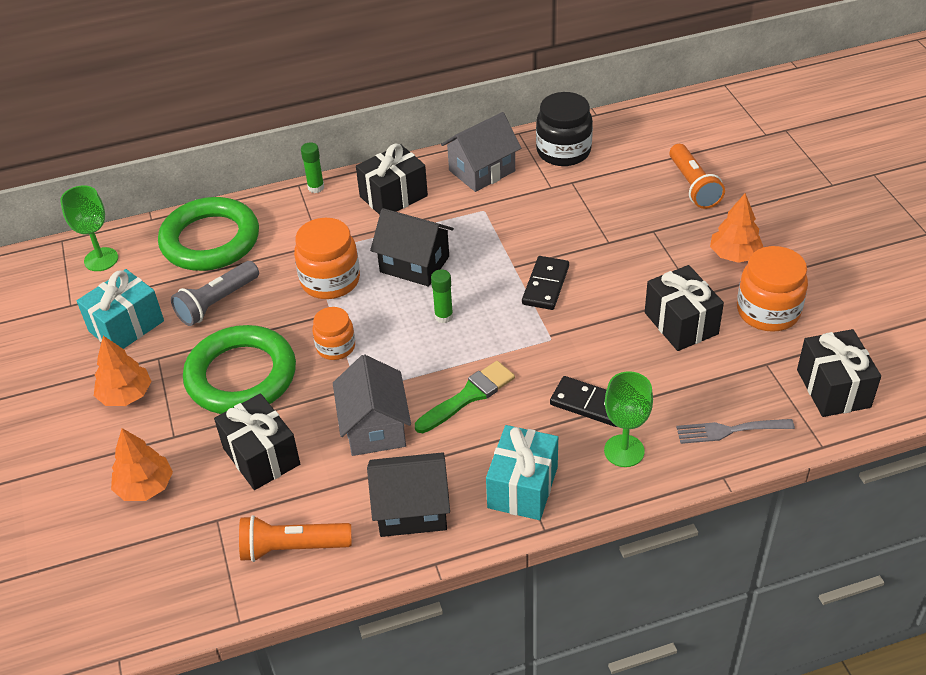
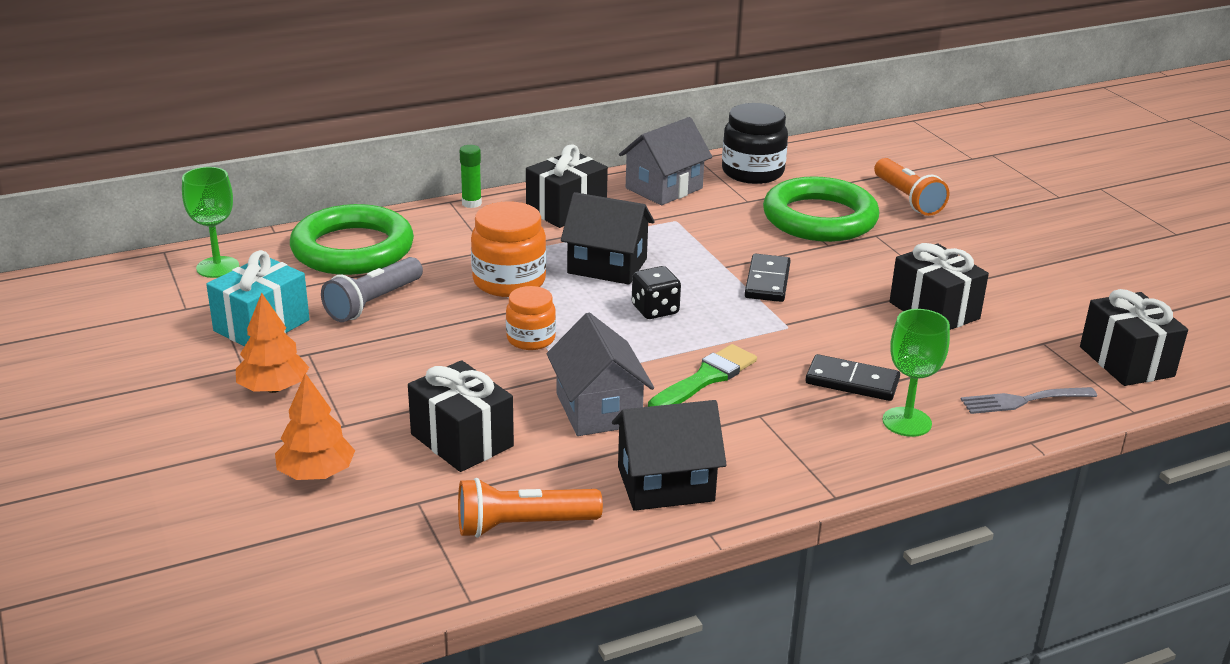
camera: 10 degrees left, 15 degrees down
(241, 376) = (419, 367): green ring -> green ring (819, 218)
(443, 316) = (655, 310): green glue stick -> black dice
(523, 487) = (796, 458): turquoise gift -> none
(734, 255) = (974, 253): orange tree -> none
(768, 311) = (1028, 299): orange jar -> none

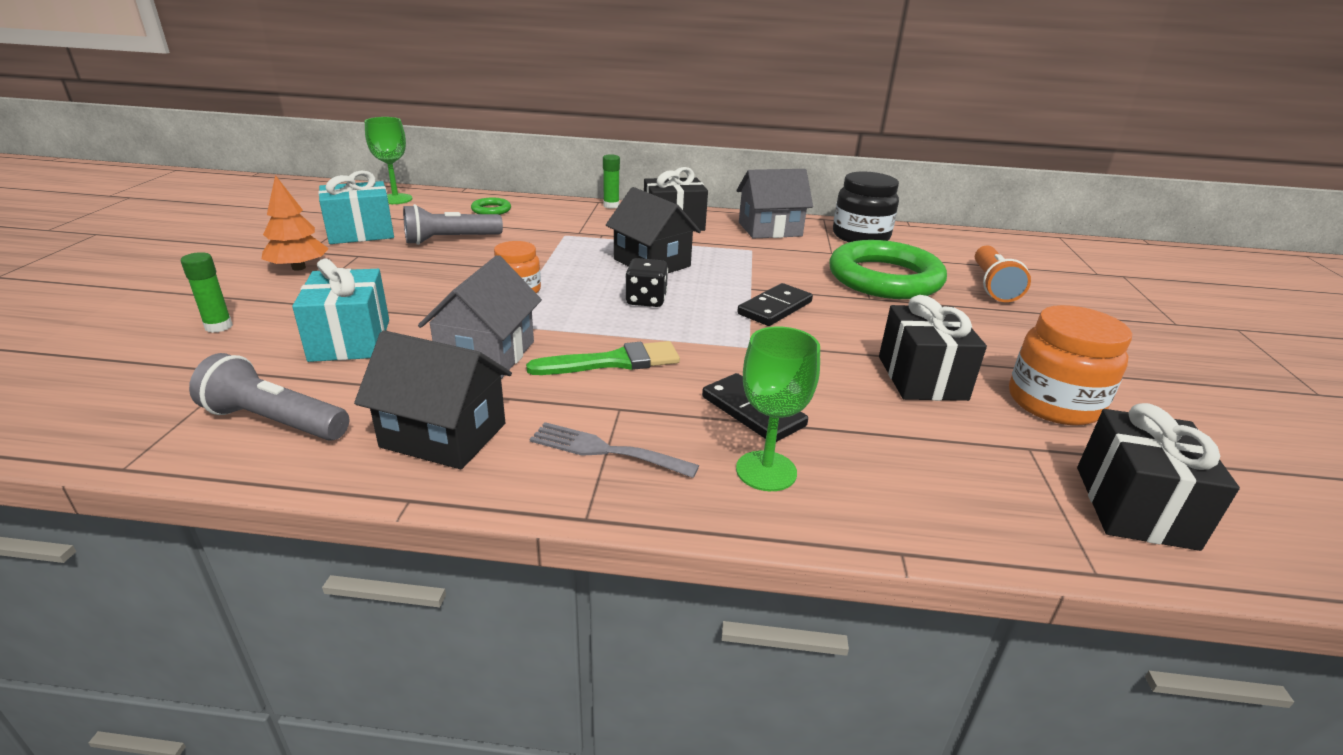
camera: 30 degrees right, 0 degrees up
(316, 473) = (218, 326): orange tree -> green glue stick
(352, 249) = (491, 210): green ring -> green ring, size x0.41
(462, 440) = (350, 340): black gift -> turquoise gift
(509, 281) = (563, 253): orange jar -> orange jar (1053, 403)
(523, 525) = (275, 421): orange flashlight -> grey flashlight
(1022, 401) = (938, 500): grey fork -> grey fork (605, 450)

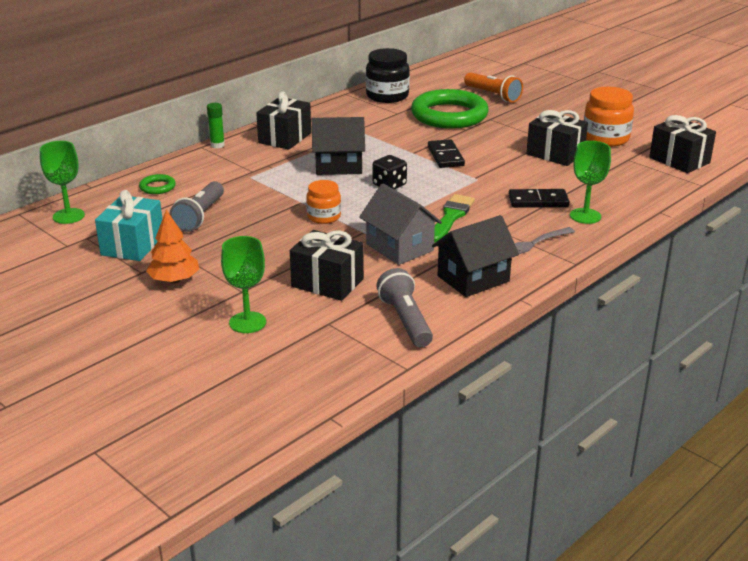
camera: 50 degrees left, 0 degrees up
(218, 326) = (247, 322): green glue stick -> green goblet
(275, 421) = (405, 320): grey flashlight -> grey flashlight turned 105 degrees clockwise
(350, 340) = (327, 283): turquoise gift -> black gift
(770, 229) = (338, 115): grey house -> none

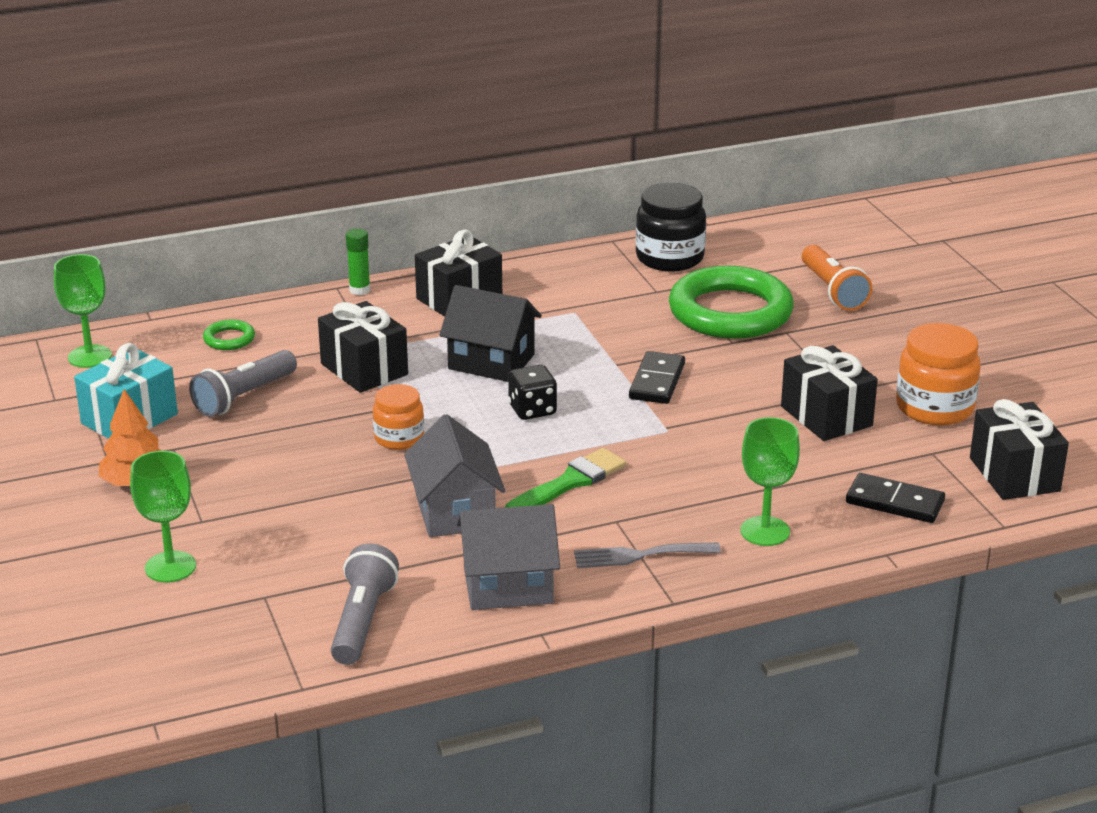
camera: 25 degrees right, 0 degrees up
(327, 283) = (315, 538): black gift -> black gift (364, 369)
(473, 279) = (508, 585): black house -> grey house
(538, 201) = (719, 489): black domino -> black domino (894, 502)

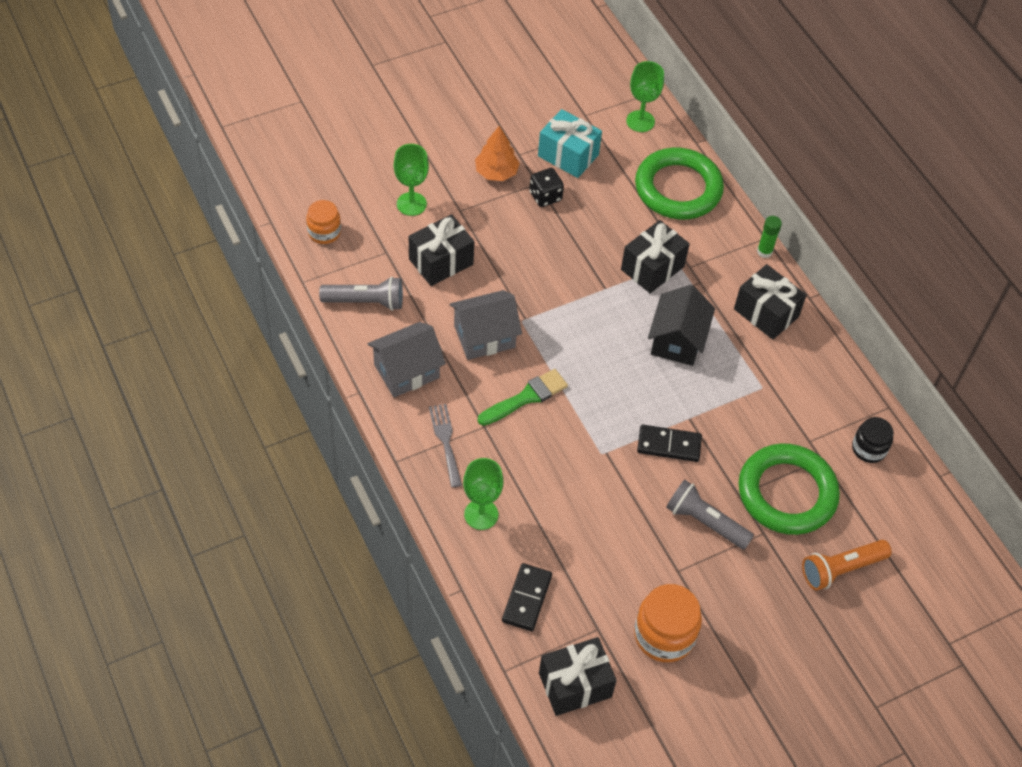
camera: 80 degrees right, 25 degrees up
(229, 339) = (678, 188): green ring -> green ring, size x2.46
(244, 397) = (604, 208): grey flashlight -> grey flashlight (705, 522)
(399, 438) = (567, 297): orange jar -> orange jar (324, 232)
(508, 585) = (406, 371): grey house -> grey house turned 75 degrees clockwise
(532, 410) = (615, 370): black dice -> black dice (545, 196)
(569, 483) = (526, 397): green brush -> green brush turned 75 degrees counterclockwise
(669, 258) = (869, 449): black jar -> black jar, size x0.62
(826, 416) = (638, 558): black gift -> black gift (441, 262)

